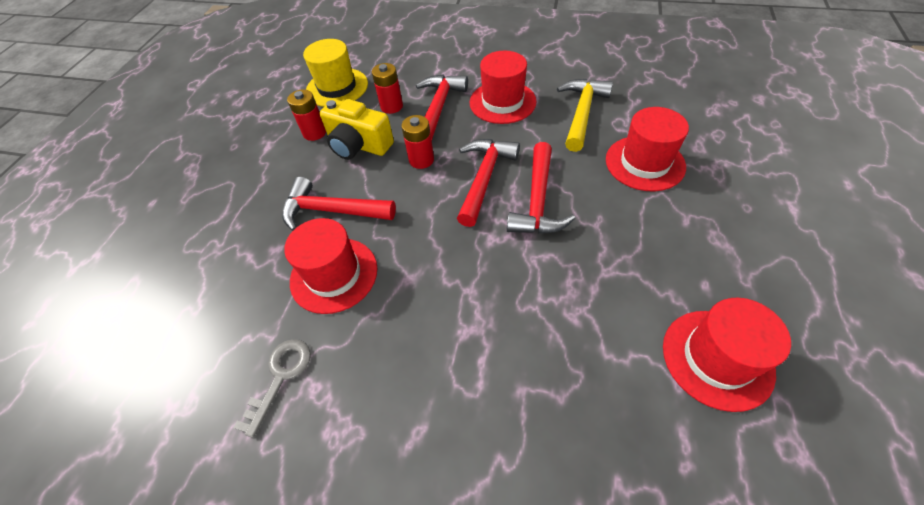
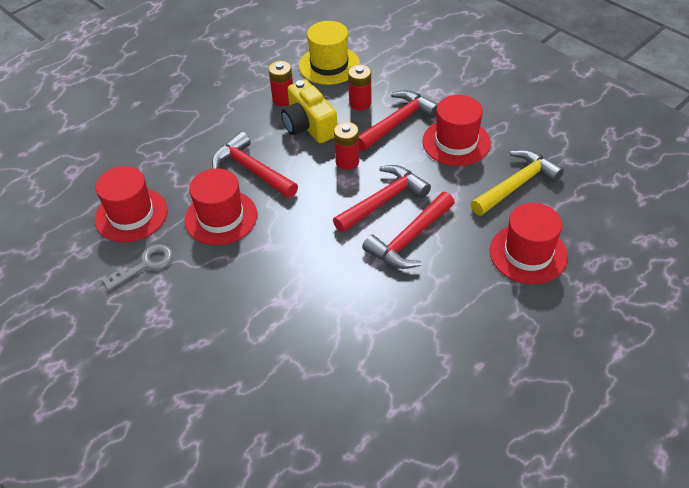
camera: 30 degrees right, 5 degrees down
(717, 358) = (435, 413): red hat -> red hat (131, 215)

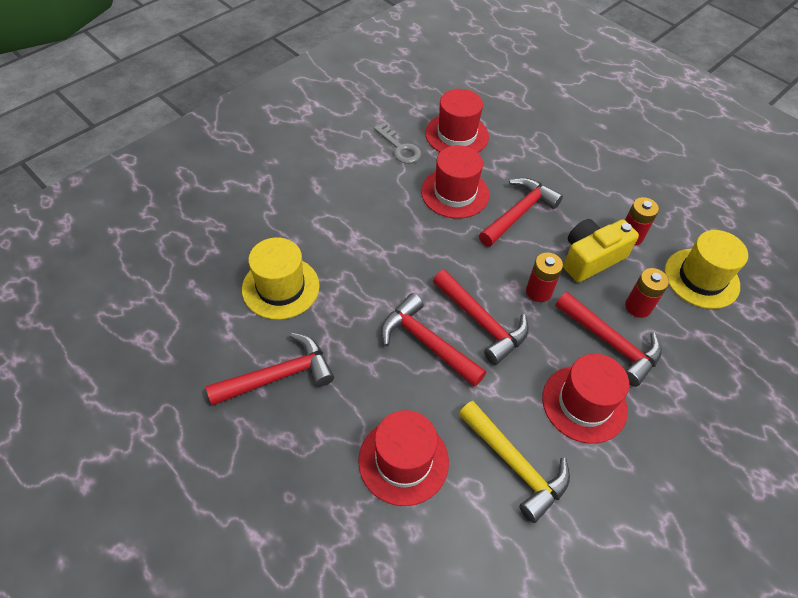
camera: 85 degrees right, 5 degrees up
(351, 363) = (280, 287): none -> yellow hat
(459, 352) = (279, 376): none -> red hammer

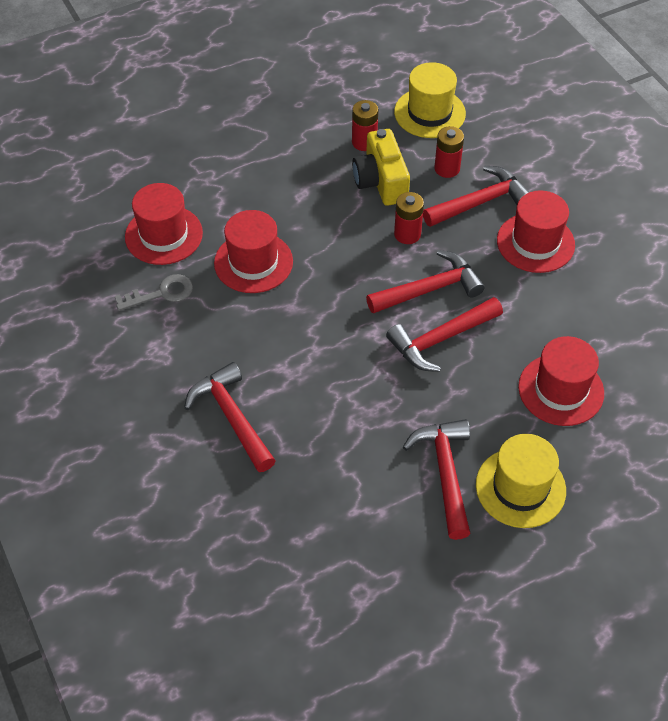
camera: 70 degrees left, 0 degrees up
(280, 287) = (332, 452): yellow hat -> yellow hat (520, 487)
(515, 465) = (582, 309): yellow hammer -> none
(519, 213) = (302, 217): red hammer -> red hammer (231, 417)

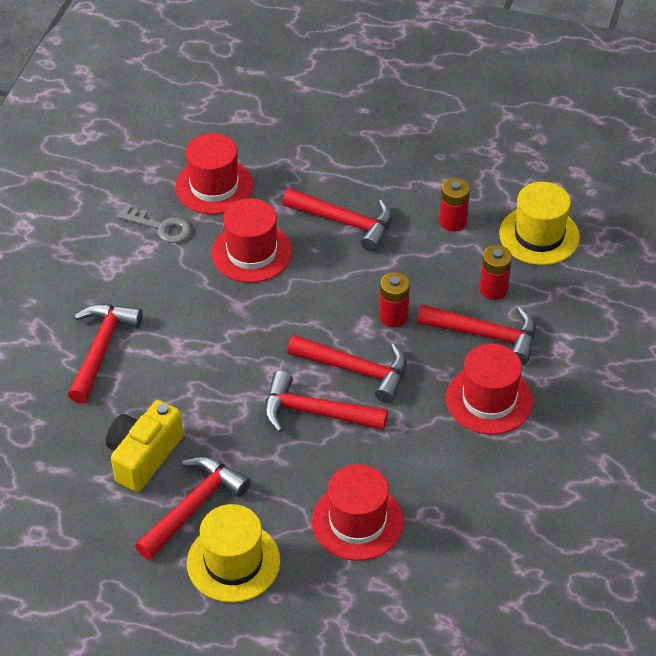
camera: 45 degrees right, 5 degrees down
(293, 193) = (345, 222): none -> red hammer
(381, 181) = (426, 261): yellow camera -> yellow camera (143, 456)

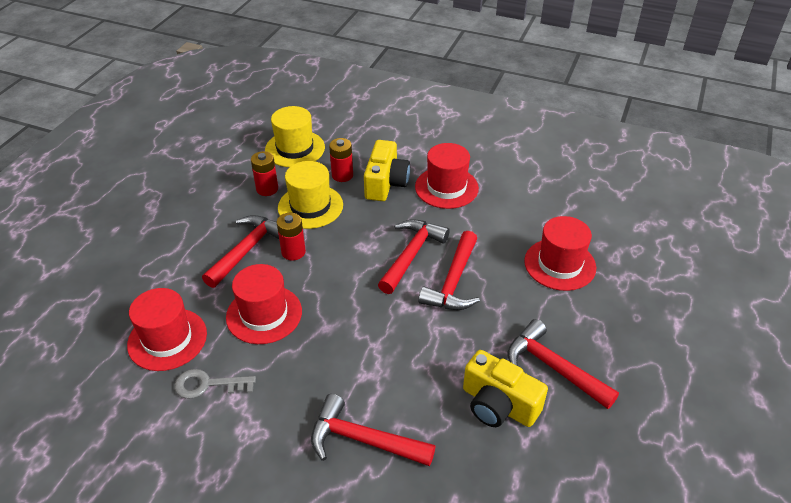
camera: 85 degrees left, 5 degrees down
(161, 227) = (208, 385): grey key -> grey key turned 120 degrees counterclockwise
(233, 562) = (607, 342): yellow hat -> yellow hat (310, 206)
(393, 316) = (359, 229): red battery -> red battery (293, 252)
(486, 335) = (386, 183): red hammer -> yellow camera

